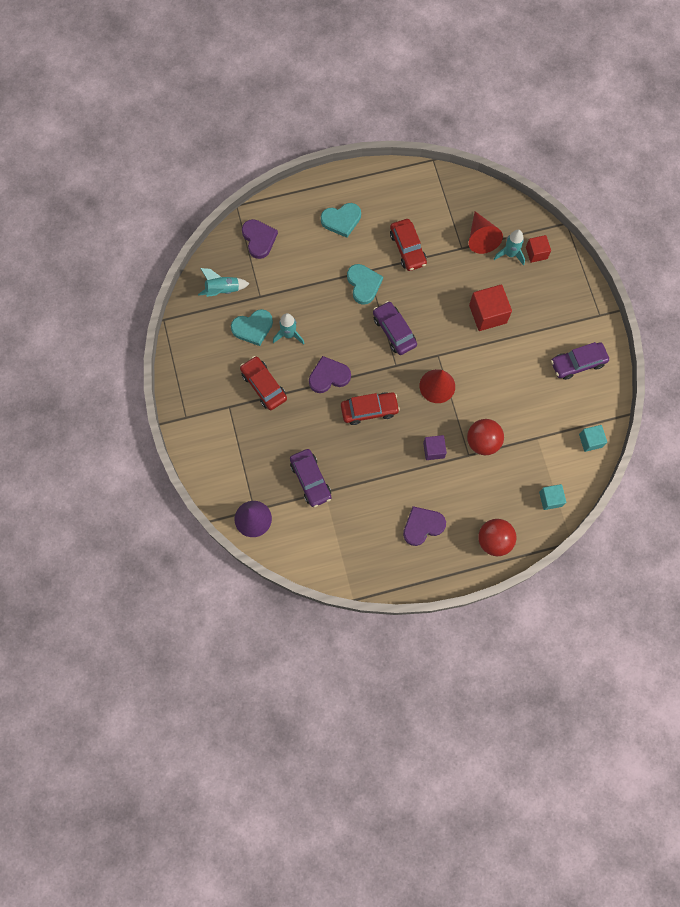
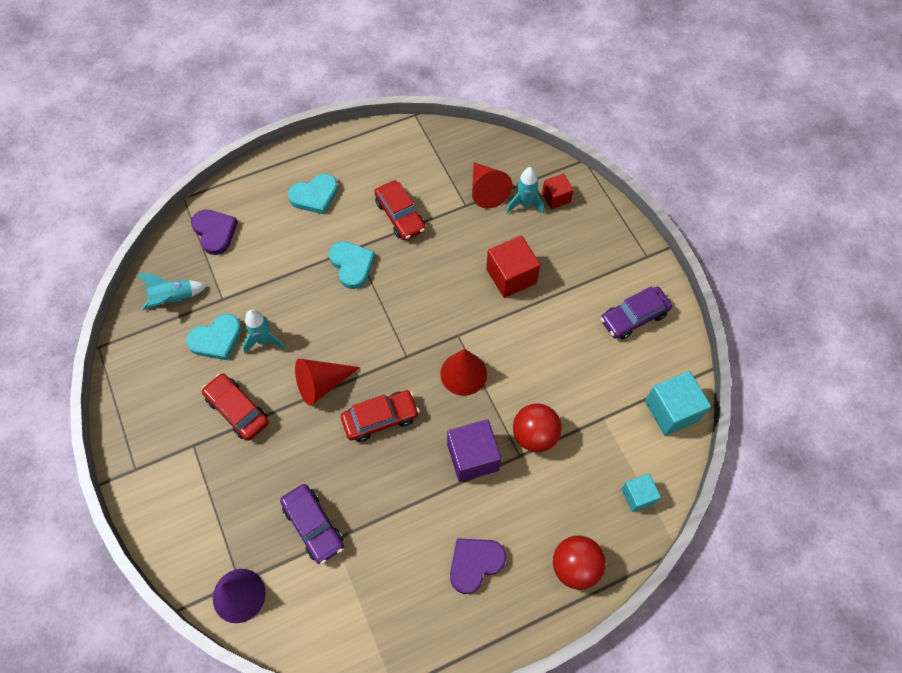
camera: 10 degrees left, 10 degrees down
(328, 376) = (322, 384): purple heart -> red cone
(394, 331) = (398, 315): purple car -> none
(433, 450) = (473, 457): purple cube -> purple cube, size x1.65
(590, 441) = (671, 410): turquoise cube -> turquoise cube, size x1.65

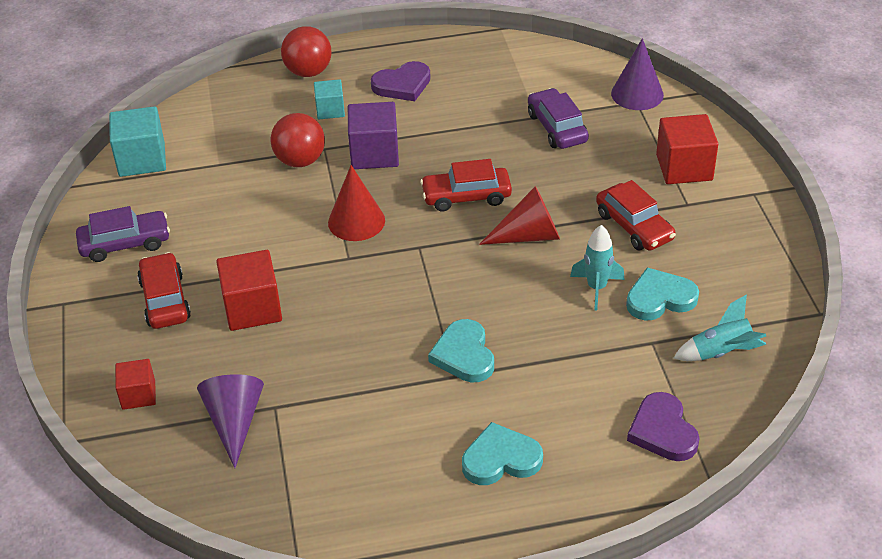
camera: 165 degrees left, 20 degrees down
(194, 491) = (684, 167): none -> red cube
(400, 215) = (376, 408): red car -> red car (165, 300)
(486, 191) = (234, 422): red cone -> purple cone
(525, 204) = (187, 394): turquoise rocket -> none
(637, 496) = (221, 106): turquoise cube -> turquoise cube (330, 110)

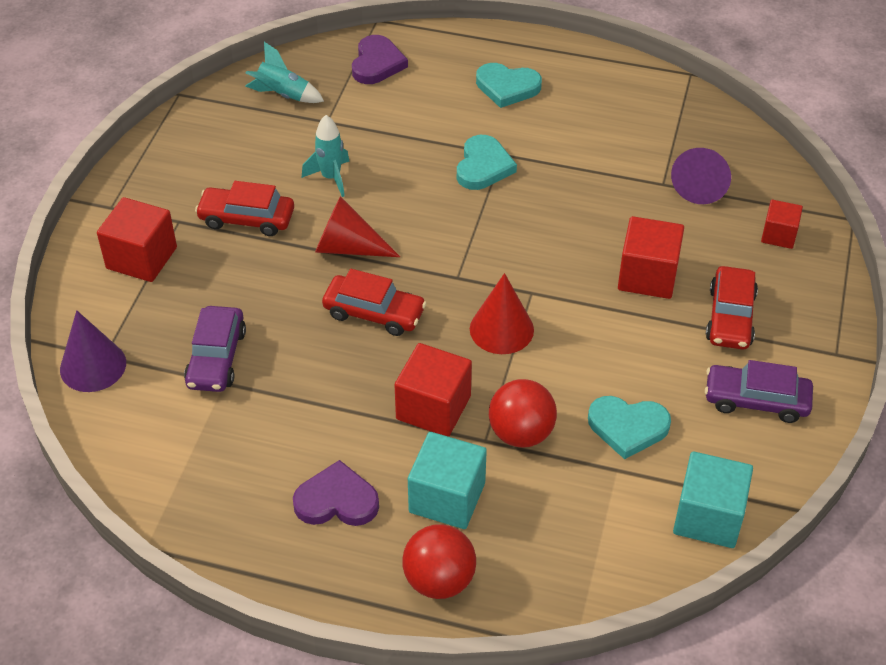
camera: 155 degrees left, 5 degrees up
(330, 110) = (447, 497): turquoise cube -> turquoise cube, size x1.65
(374, 153) = (433, 407): purple cube -> red cube
(634, 226) = (247, 218): red car -> red car turned 75 degrees counterclockwise
(660, 298) = (288, 150): turquoise heart -> turquoise heart (628, 427)

